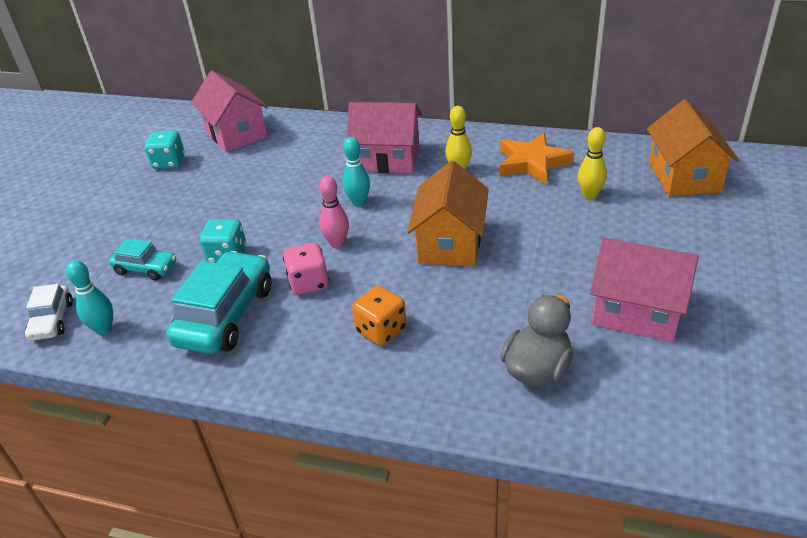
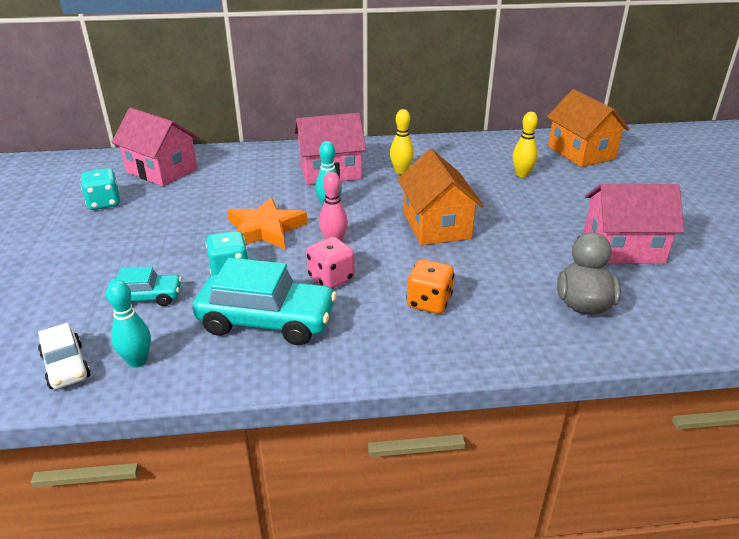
camera: 25 degrees left, 5 degrees down
(226, 315) = (267, 321): turquoise car -> turquoise car turned 105 degrees clockwise
(532, 163) = (458, 158): orange star -> orange star (265, 229)

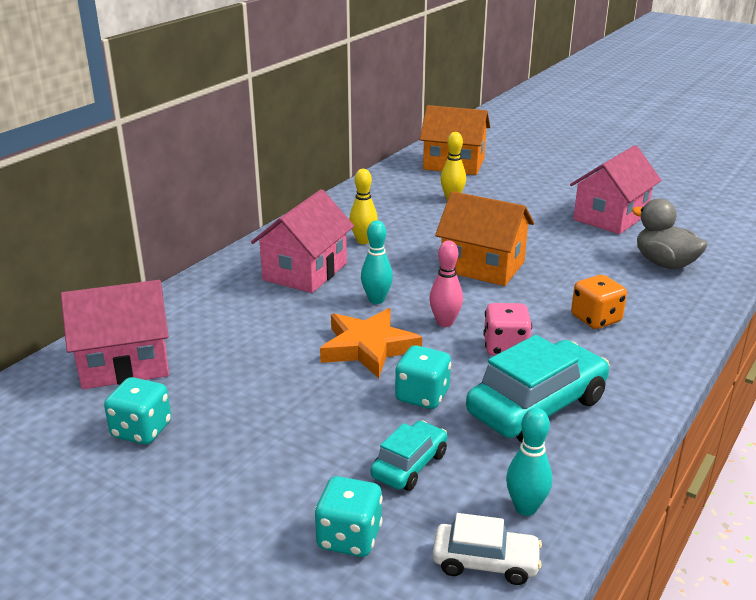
camera: 50 degrees left, 5 degrees down
(56, 306) = (349, 537): none -> turquoise dice

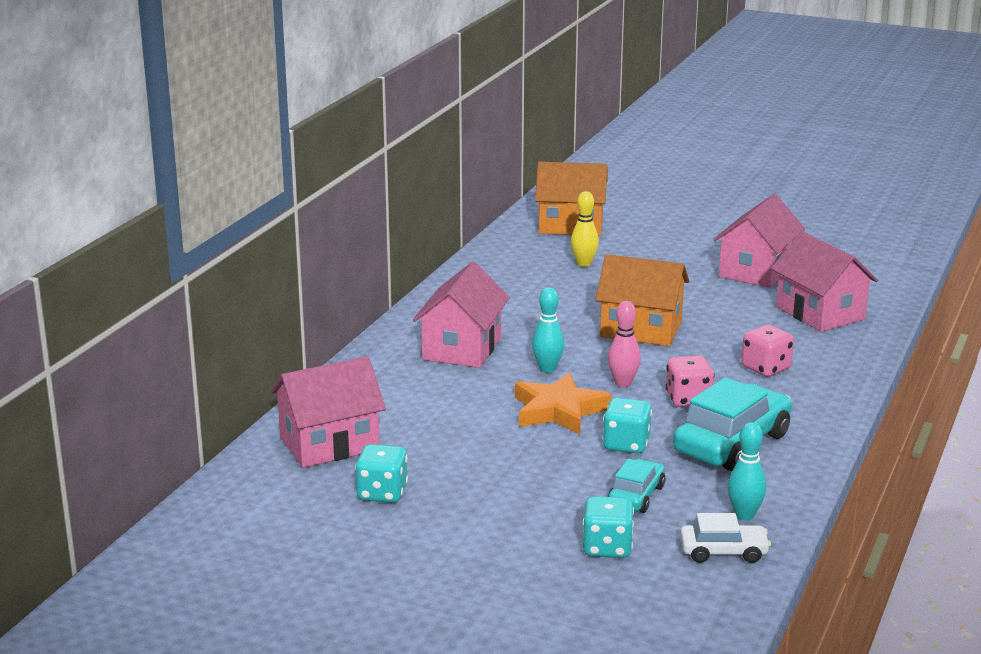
camera: 10 degrees left, 5 degrees down
(363, 241) = (508, 314): yellow bowling pin -> none
(596, 319) = (766, 368): orange dice -> pink dice
(664, 263) = (820, 313): grey duck -> pink house

